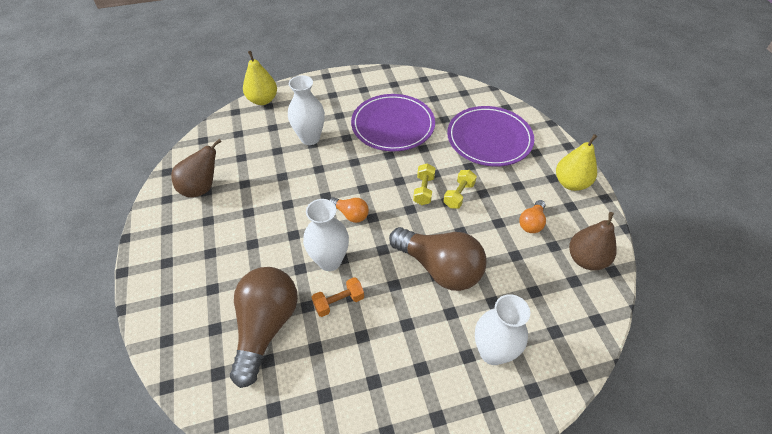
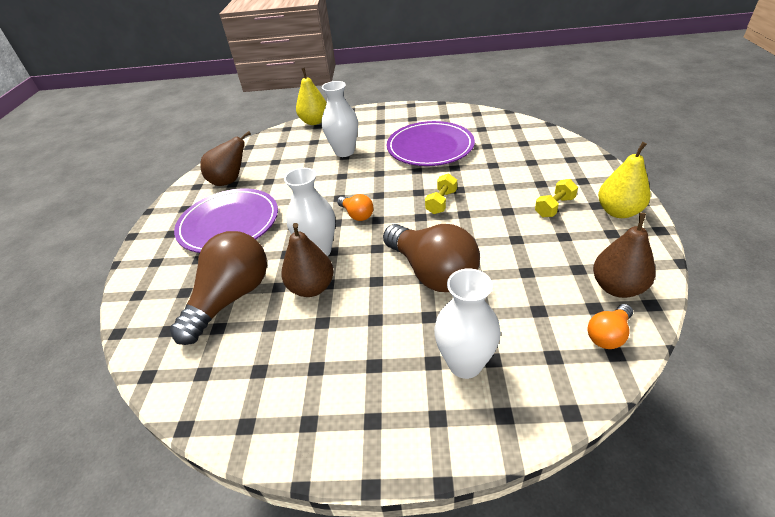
camera: 20 degrees right, 10 degrees down
(339, 302) = (312, 288): orange dumbbell -> brown pear
(458, 195) = (478, 210): yellow dumbbell -> yellow dumbbell (554, 207)
(489, 139) = (531, 165): purple plate -> purple plate (229, 224)
(531, 223) = (557, 244): orange light bulb -> orange light bulb (608, 335)

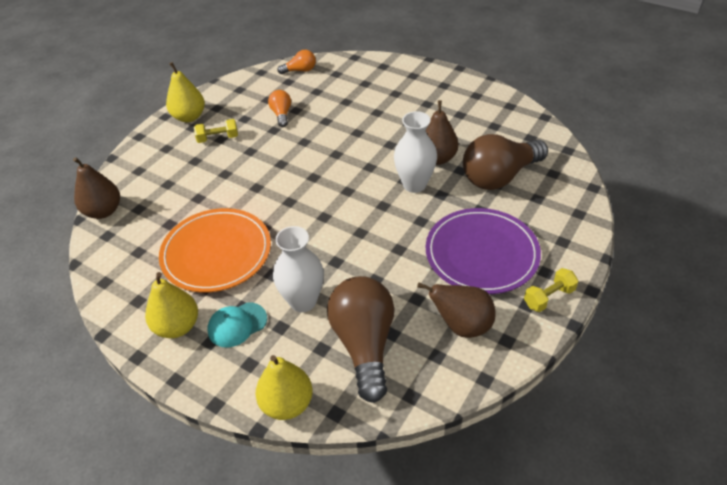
camera: 150 degrees left, 5 degrees up
(357, 215) = (360, 204): orange light bulb -> orange light bulb (281, 114)
(373, 130) = (237, 325): none -> turquoise cap
(406, 118) = (177, 326): none -> yellow pear
(430, 147) = (216, 253): purple plate -> orange plate
(432, 272) = (349, 133): brown light bulb -> brown light bulb (364, 344)
(441, 202) = (284, 181): yellow dumbbell -> yellow dumbbell (549, 297)
(465, 364) = (380, 86): white vase -> none
(617, 287) = (263, 84): brown pear -> brown pear (103, 211)

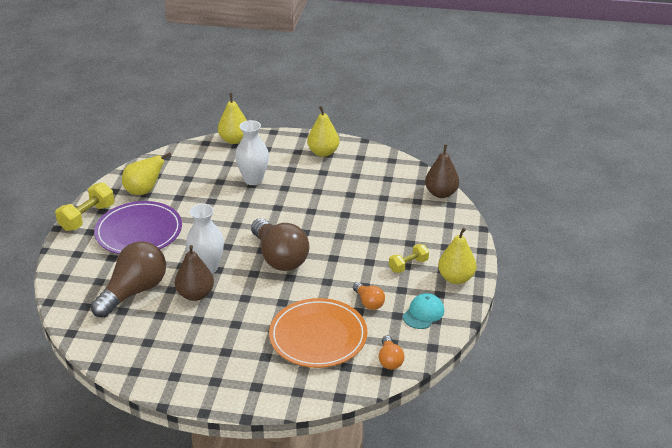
camera: 155 degrees right, 10 degrees down
(216, 253) = (332, 190): orange plate -> orange plate (318, 336)
(237, 325) = (287, 161): turquoise cap -> turquoise cap (423, 313)
(300, 70) = (390, 360): orange light bulb -> orange light bulb turned 60 degrees counterclockwise
(364, 344) = (203, 170): brown light bulb -> brown light bulb (279, 257)
(462, 325) = (144, 191): brown pear -> yellow pear
(549, 297) = (87, 217): yellow dumbbell -> yellow dumbbell, size x1.56

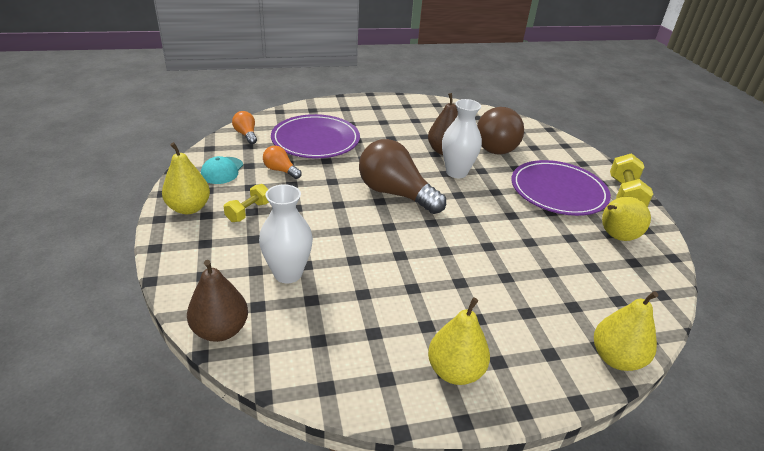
camera: 155 degrees right, 0 degrees up
(253, 180) = (511, 285): white vase -> white vase (288, 273)
(318, 336) = (315, 140): orange plate -> purple plate

